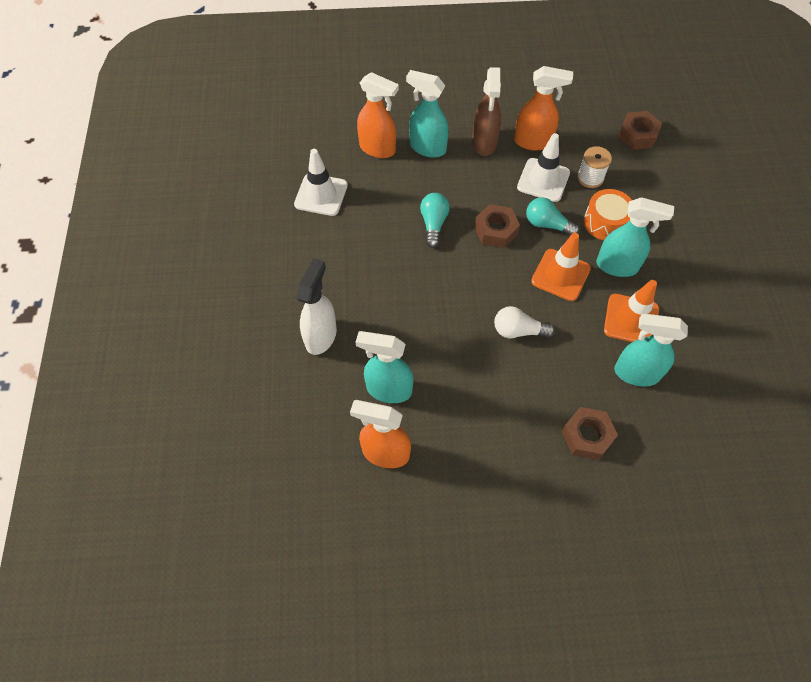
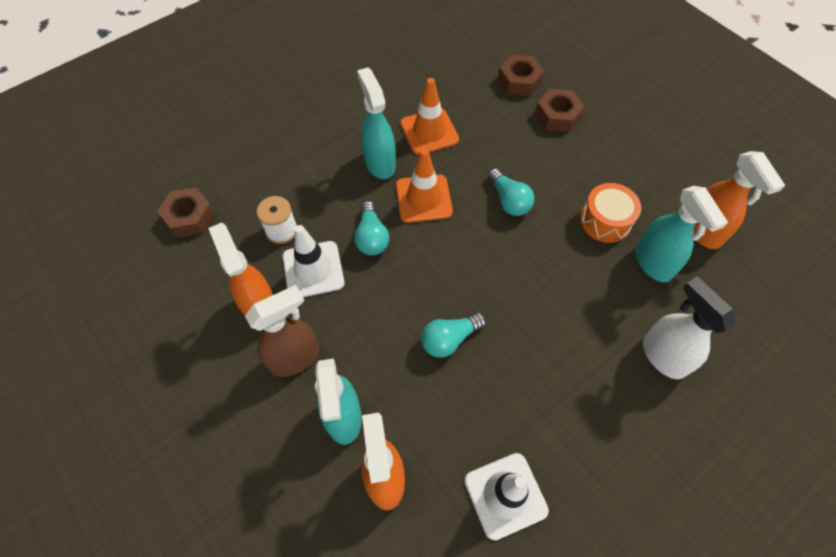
camera: 125 degrees left, 0 degrees up
(321, 336) = (663, 356): white spray bottle -> white spray bottle turned 75 degrees clockwise
(495, 230) = (413, 277): brown nut -> brown nut (519, 81)
(518, 331) = (509, 200): white light bulb -> turquoise light bulb
(605, 222) = (334, 193): orange drum -> orange drum (605, 221)
(635, 373) = (477, 109): turquoise spray bottle -> none

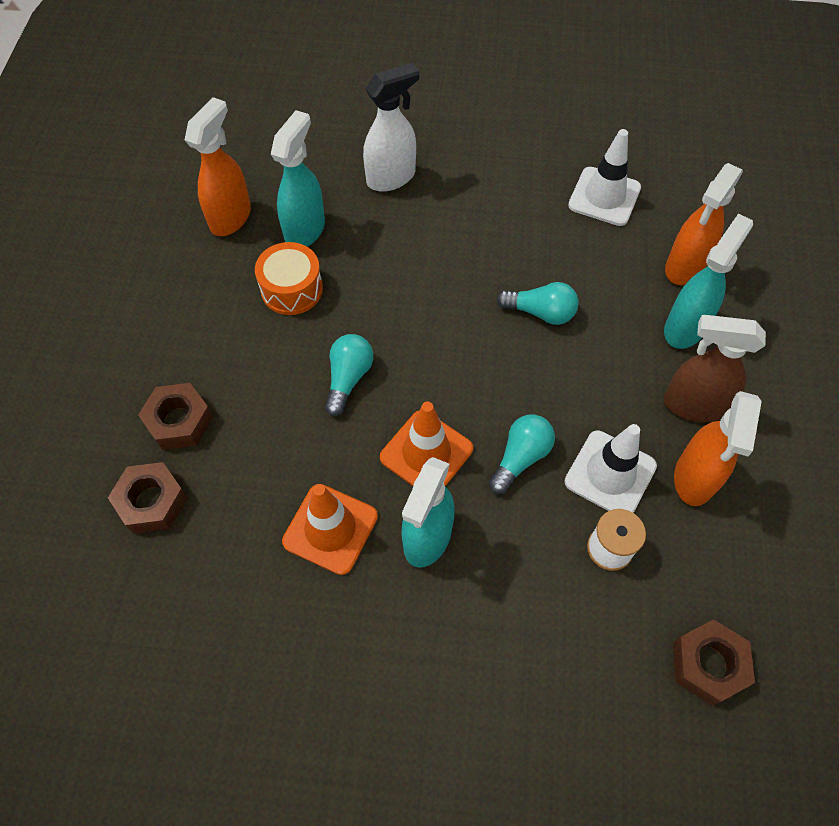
camera: 135 degrees left, 0 degrees up
(663, 356) = (391, 178): white spray bottle -> white spray bottle turned 135 degrees counterclockwise

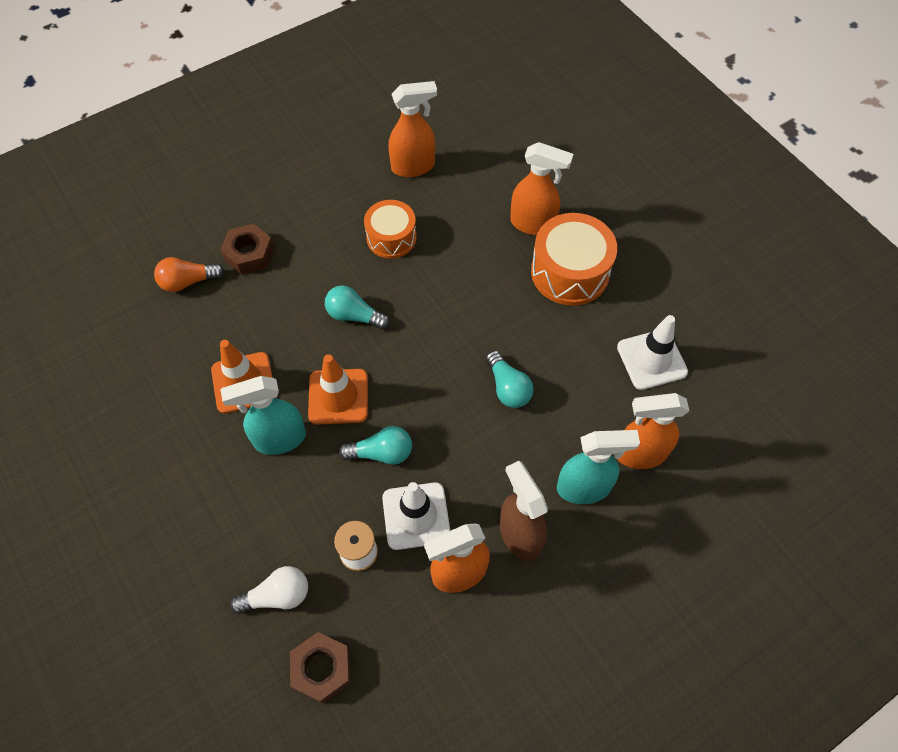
camera: 50 degrees right, 0 degrees up
(151, 502) = (188, 282): brown nut -> orange light bulb
(305, 230) = (442, 211): turquoise spray bottle -> none
(348, 378) = (354, 315): turquoise light bulb -> turquoise light bulb turned 135 degrees counterclockwise
(391, 178) = (533, 224): white spray bottle -> orange spray bottle
(467, 188) = (570, 272): none -> orange drum
(600, 655) = (277, 596): none -> white light bulb

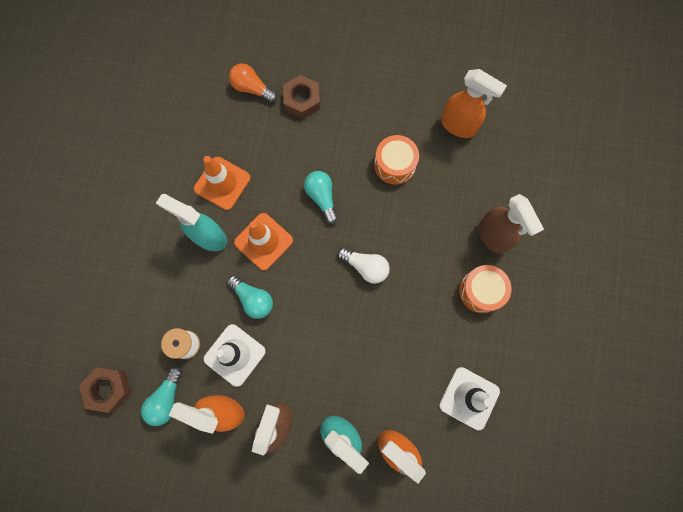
camera: 45 degrees right, 15 degrees up
(277, 596) = (125, 327): white light bulb -> white light bulb (365, 267)
(508, 387) = (363, 329): turquoise light bulb -> turquoise light bulb (166, 398)
(533, 224) = (493, 236): orange spray bottle -> brown spray bottle
(570, 272) = (481, 291): orange drum -> orange drum, size x0.65

